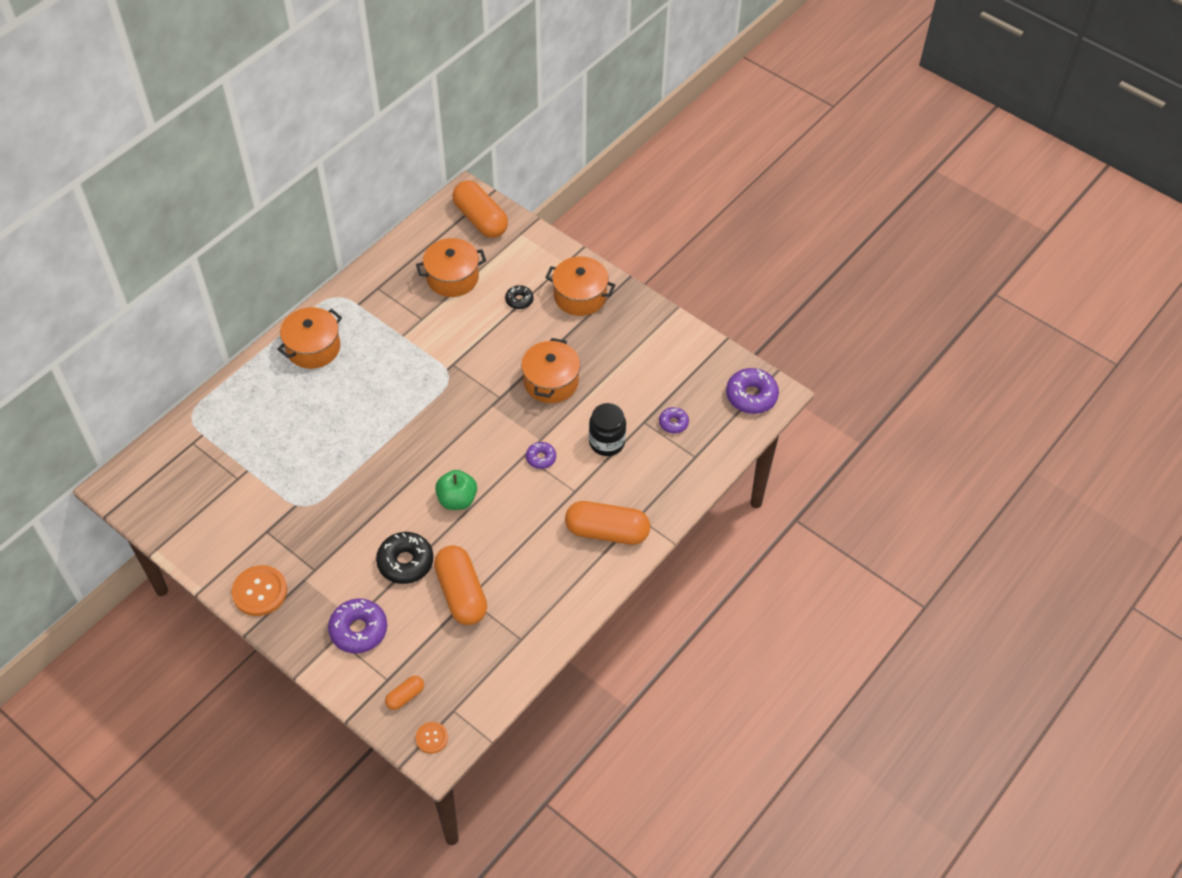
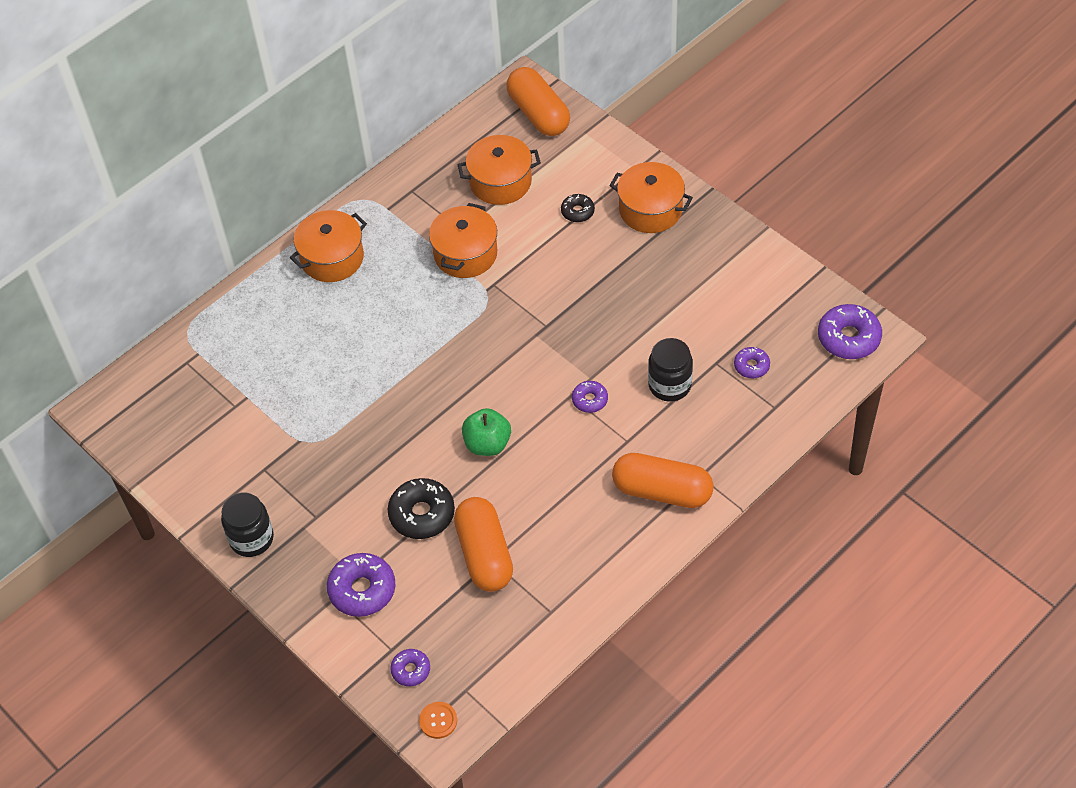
camera: 10 degrees right, 0 degrees up
(260, 591) = (251, 538): orange button -> black jar
(405, 696) = (411, 670): orange capsule -> purple donut
(551, 382) = (608, 310): orange pot -> orange pot (465, 254)

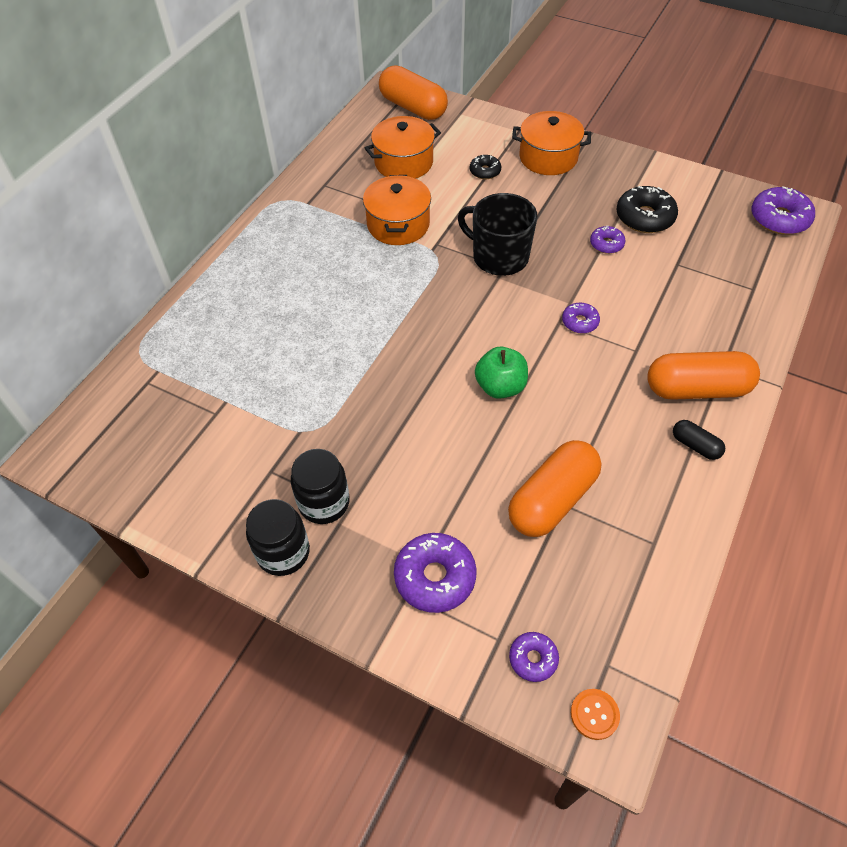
camera: 20 degrees left, 0 degrees up
(332, 258) = (269, 254): orange pot -> none
(422, 514) = (465, 474): black donut -> black donut (644, 217)
(484, 554) = (552, 499): orange capsule -> orange capsule turned 75 degrees clockwise
(546, 313) = (499, 257): none -> black mug
(631, 541) = (695, 445): none -> black capsule
(669, 385) = (647, 292): black jar -> black jar (324, 502)
(751, 366) = (710, 259): purple donut -> purple donut (606, 244)

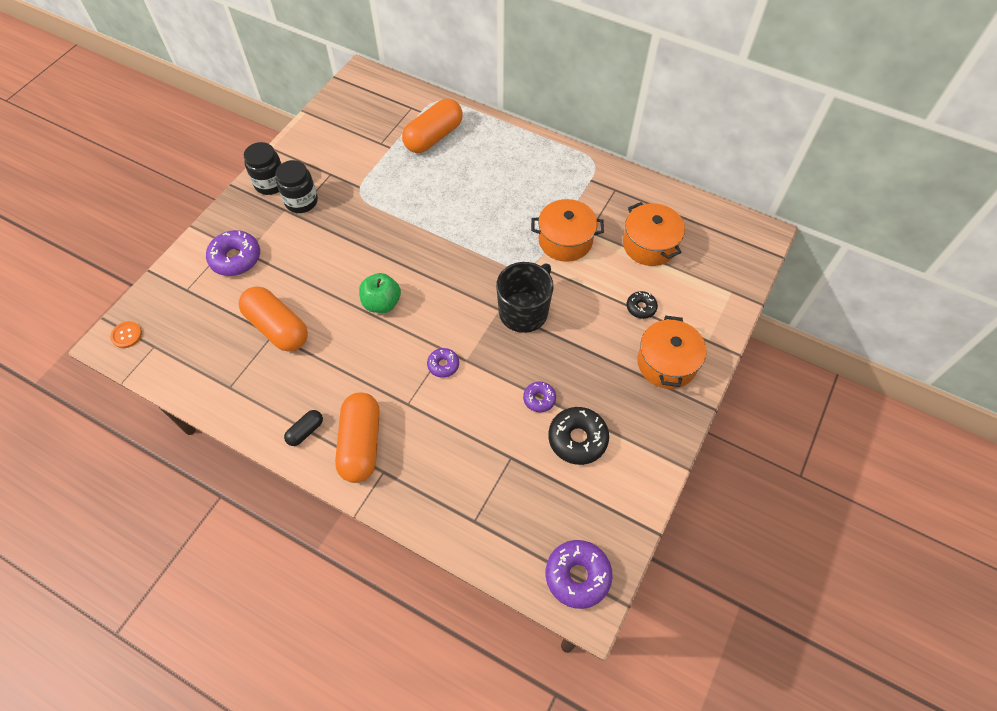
camera: 90 degrees right, 5 degrees up
(413, 107) = (736, 253): orange capsule -> orange capsule (433, 137)
(533, 659) = (169, 306): purple donut -> none

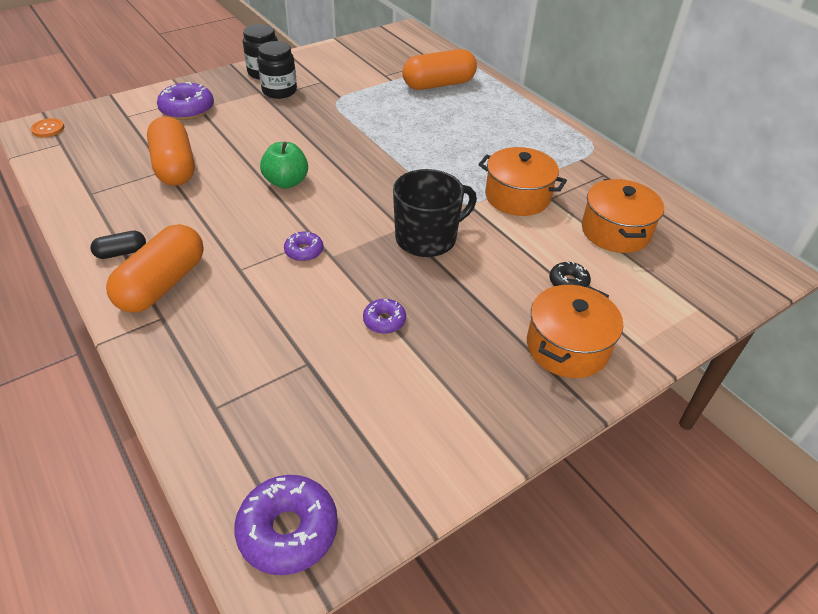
camera: 25 degrees right, 15 degrees down
(577, 439) = (400, 378): black donut -> none

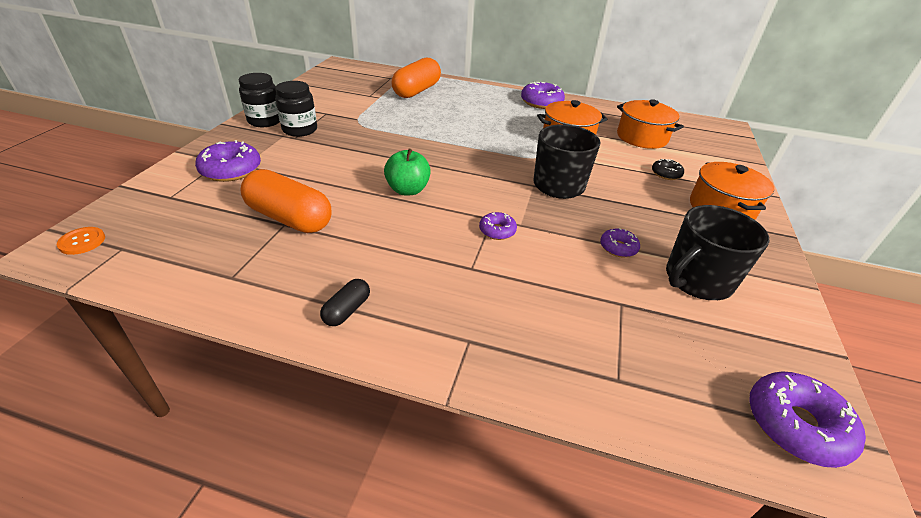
camera: 40 degrees left, 5 degrees down
(162, 284) = (427, 314): orange capsule -> none
(409, 388) = (697, 280): none -> black mug
(558, 144) = (541, 102): none -> purple donut

